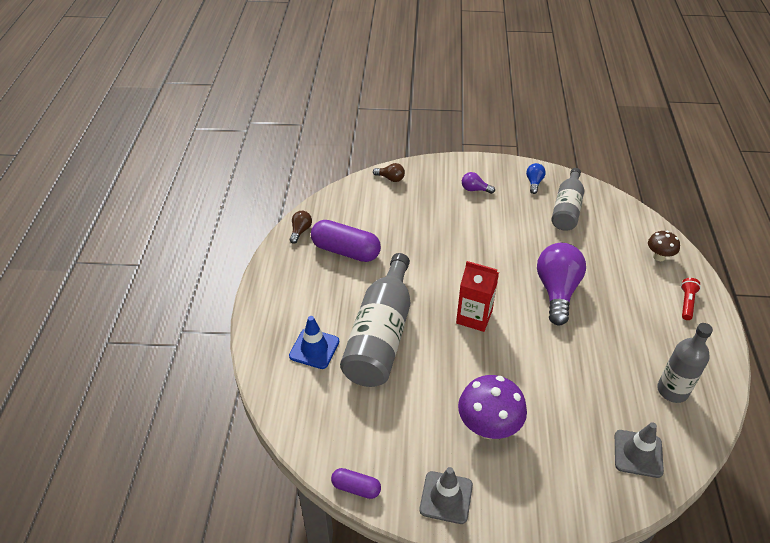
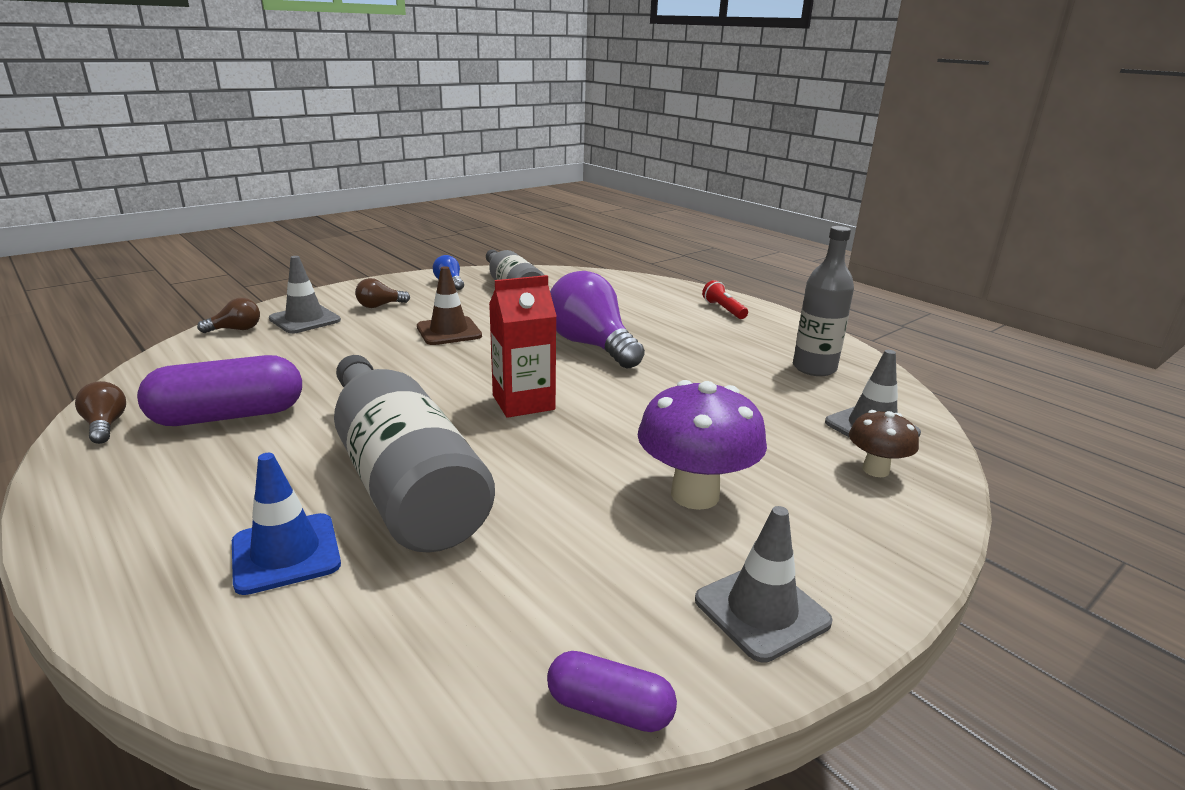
camera: 45 degrees left, 20 degrees down
(356, 488) = (609, 708): purple capsule -> purple capsule turned 45 degrees clockwise
(427, 185) = (305, 320): none -> grey traffic cone
(475, 189) = (380, 306): purple light bulb -> brown light bulb
(490, 235) = (449, 331): none -> brown traffic cone
(659, 257) = (652, 291): brown mushroom -> brown mushroom (875, 470)

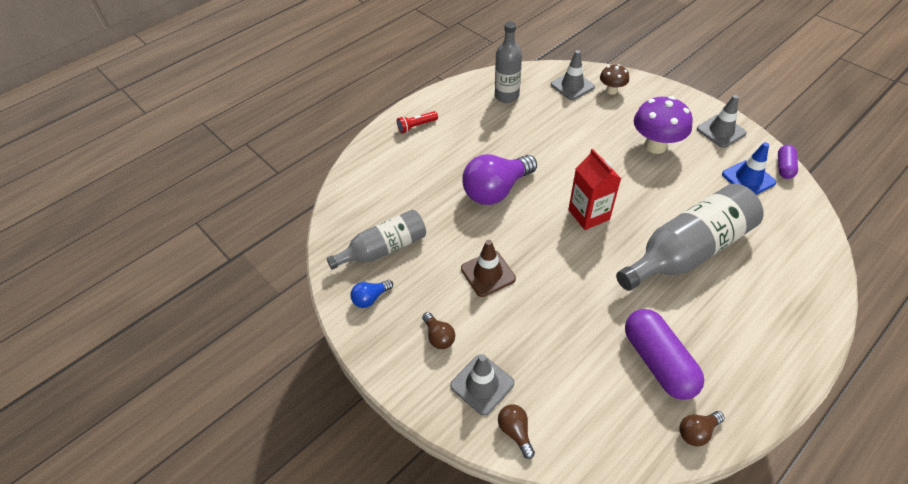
camera: 90 degrees left, 25 degrees up
(286, 553) = (762, 278): blue traffic cone -> blue traffic cone (748, 178)

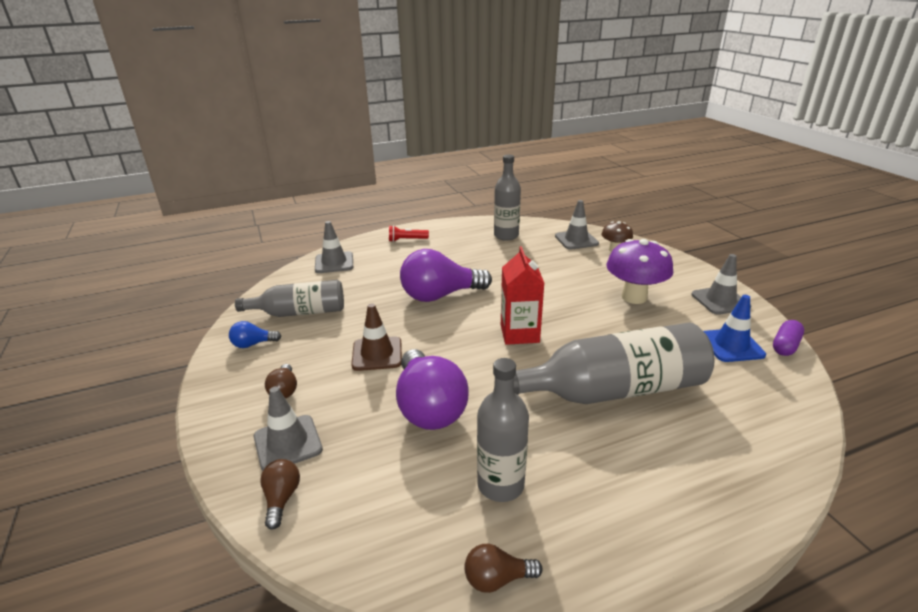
camera: 20 degrees right, 20 degrees down
(367, 177) = (334, 263): none -> grey traffic cone
(566, 313) = (429, 407): none -> purple light bulb
(658, 361) = (500, 485): purple capsule -> grey bottle

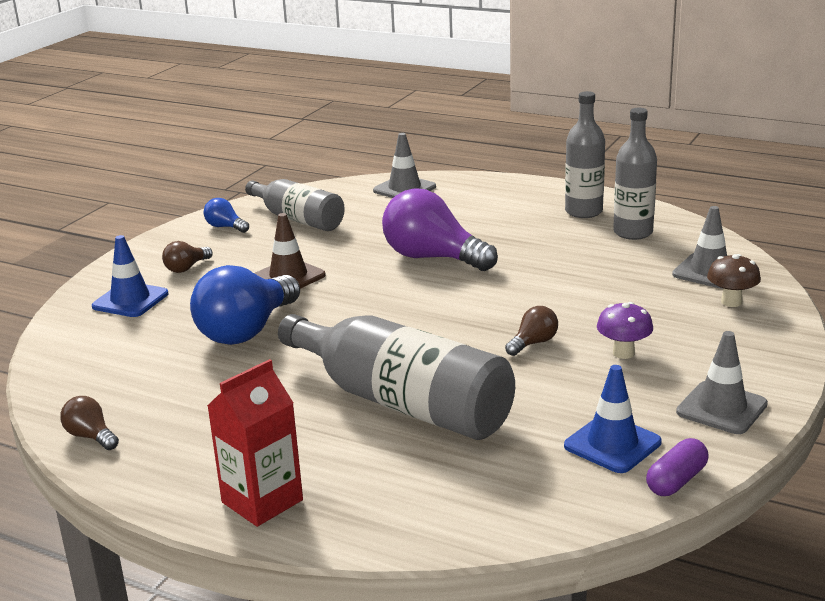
camera: 50 degrees right, 5 degrees down
(281, 498) = (74, 327): brown light bulb -> brown light bulb (533, 343)
(288, 443) = (130, 300): grey traffic cone -> blue traffic cone
(406, 240) = (515, 194): red flashlight -> none
(429, 407) = (247, 331): purple light bulb -> blue light bulb
(500, 485) = (191, 399): grey bottle -> grey bottle (583, 212)
(519, 333) = (429, 322): red carton -> red carton (262, 501)
(634, 297) = (623, 353): purple mushroom -> purple mushroom, size x0.57
(785, 346) = (676, 481): purple capsule -> purple capsule turned 45 degrees counterclockwise

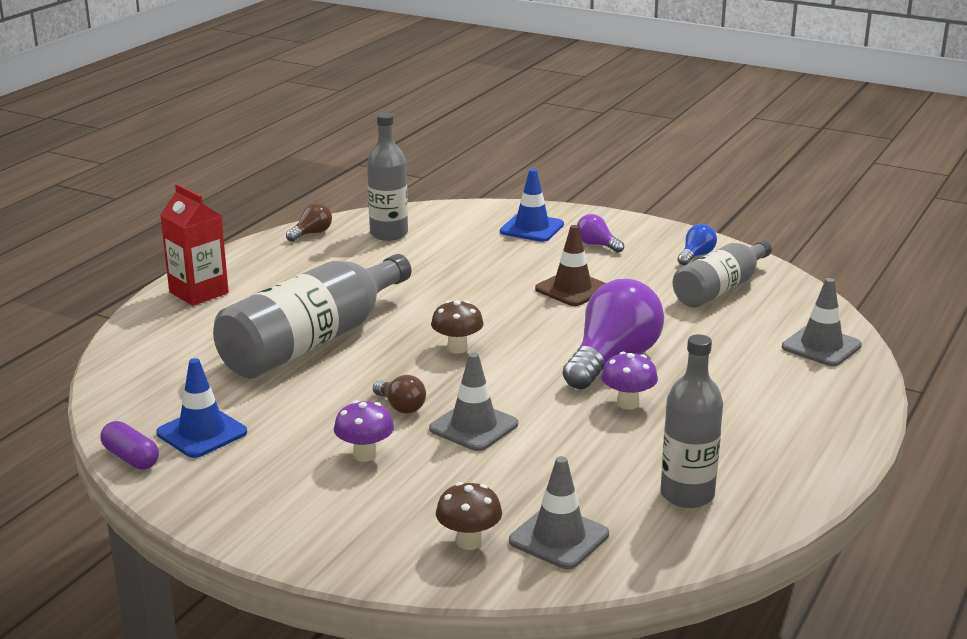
camera: 90 degrees right, 0 degrees up
(186, 268) = (597, 245): brown light bulb -> purple light bulb
(247, 331) = (462, 276): blue light bulb -> none
(414, 324) = (457, 348): none -> brown mushroom
(507, 252) = (628, 403): none -> purple mushroom
(583, 212) = (758, 464): grey bottle -> grey bottle (389, 234)
(721, 408) = (235, 498): grey traffic cone -> grey traffic cone (473, 427)

